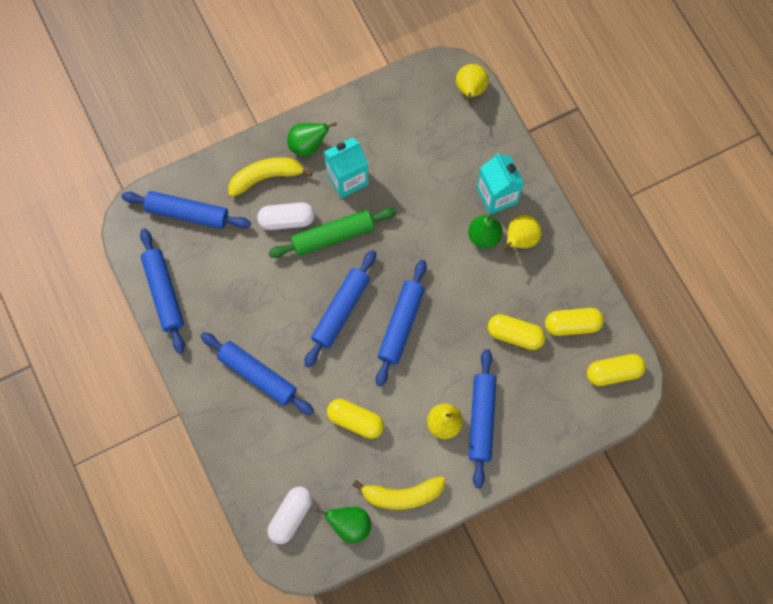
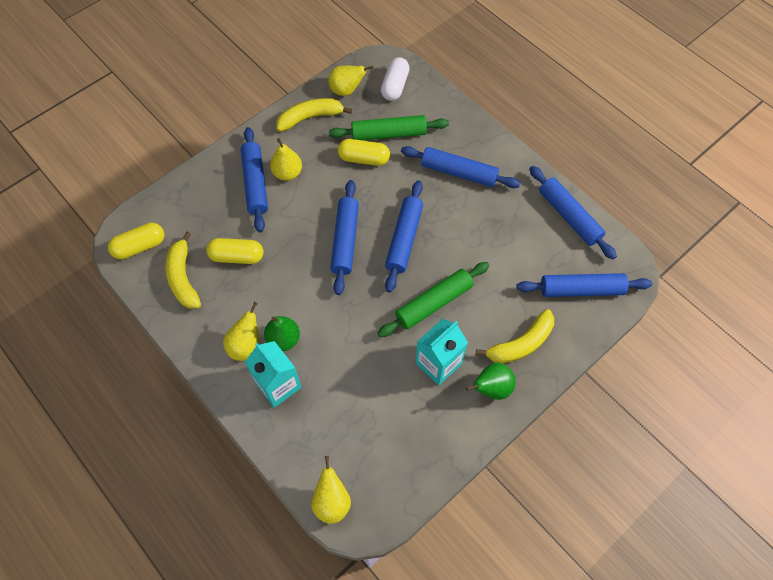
camera: 165 degrees right, 10 degrees down
(286, 220) = (484, 307): white capsule -> none
(318, 447) = (388, 134): none -> green rolling pin
(350, 525) = (347, 90): green pear -> yellow pear
(572, 325) = (183, 278): yellow capsule -> yellow banana

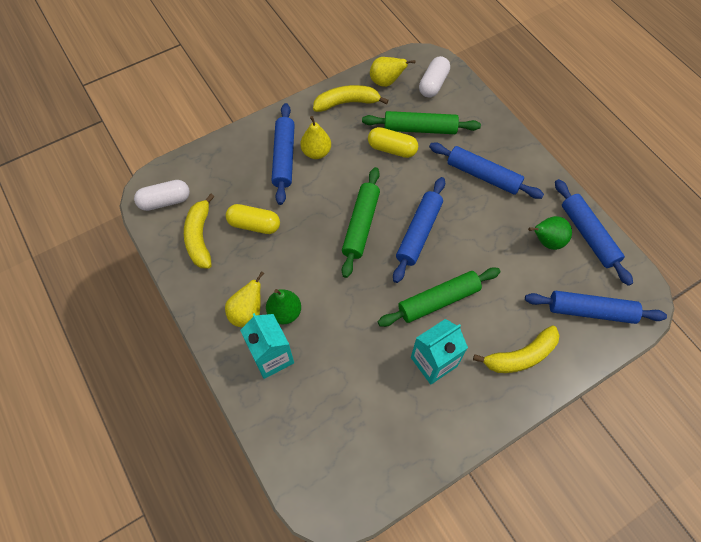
camera: 10 degrees right, 0 degrees up
(140, 246) = (165, 201): yellow capsule -> white capsule
(332, 501) = (304, 484): yellow pear -> none
(345, 240) = (361, 225): blue rolling pin -> green rolling pin
(491, 388) = (484, 396): green pear -> green pear (546, 241)

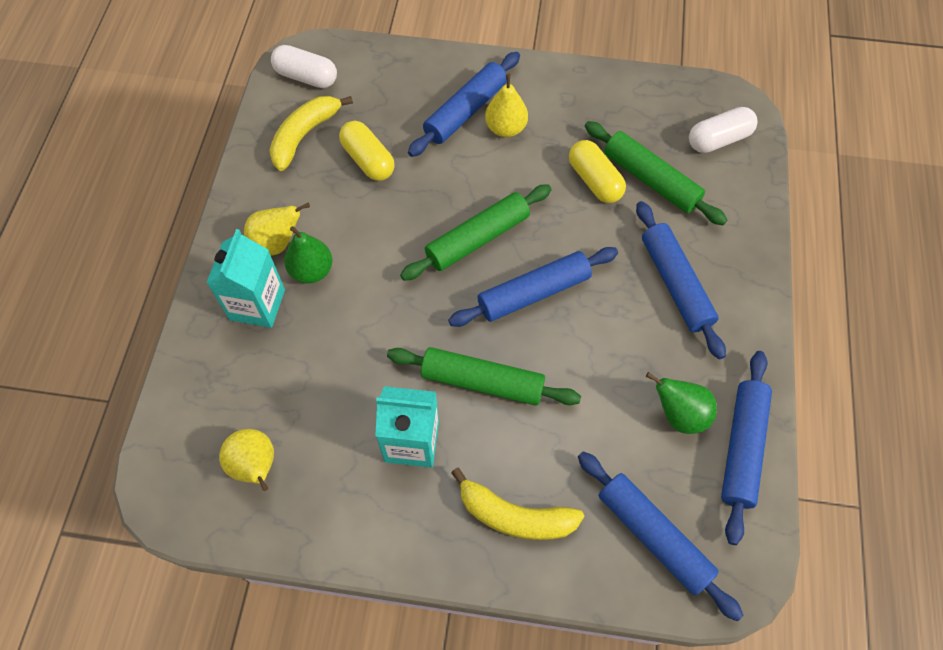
camera: 40 degrees right, 0 degrees up
(347, 103) = (592, 96): yellow banana -> none
(386, 82) = (662, 102): yellow pear -> yellow pear (256, 466)

